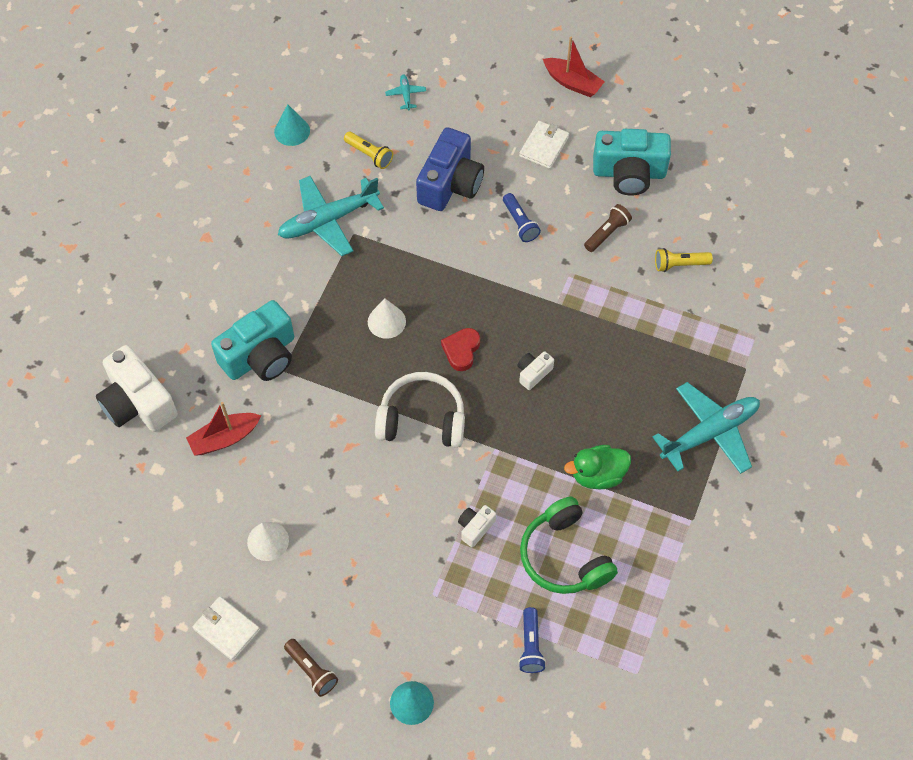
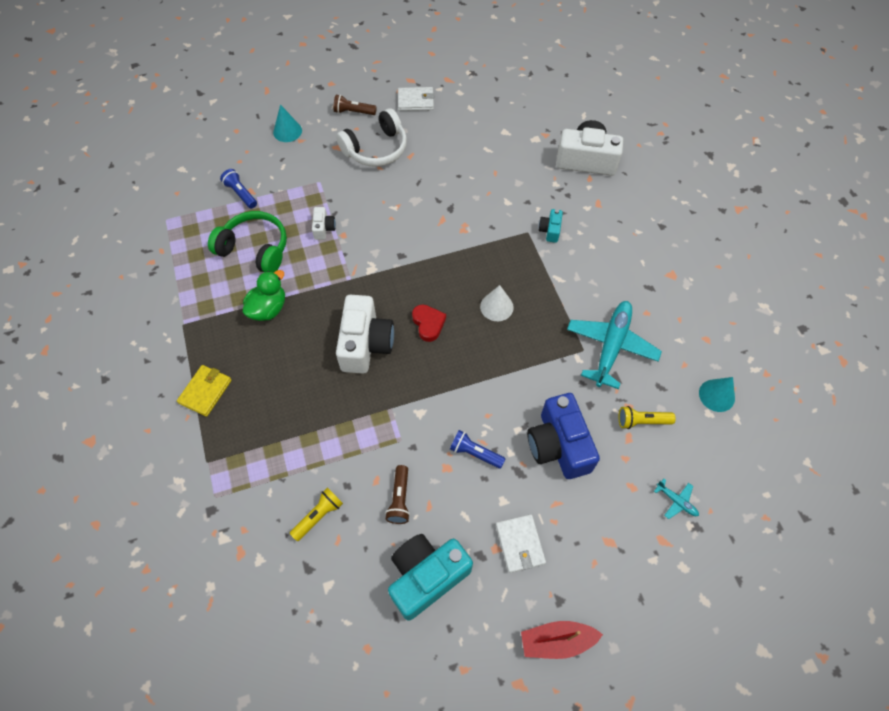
camera: 140 degrees right, 0 degrees up
(224, 438) = (517, 176): red boat -> none
(260, 356) = (550, 230): turquoise camera -> turquoise camera, size x0.47
(268, 541) = (437, 147): white cone -> none
(422, 419) = (413, 264): white headphones -> white headphones (376, 149)
(533, 373) = (365, 344): white camera -> white camera, size x2.14
(710, 433) = (205, 391): turquoise plane -> yellow wallet

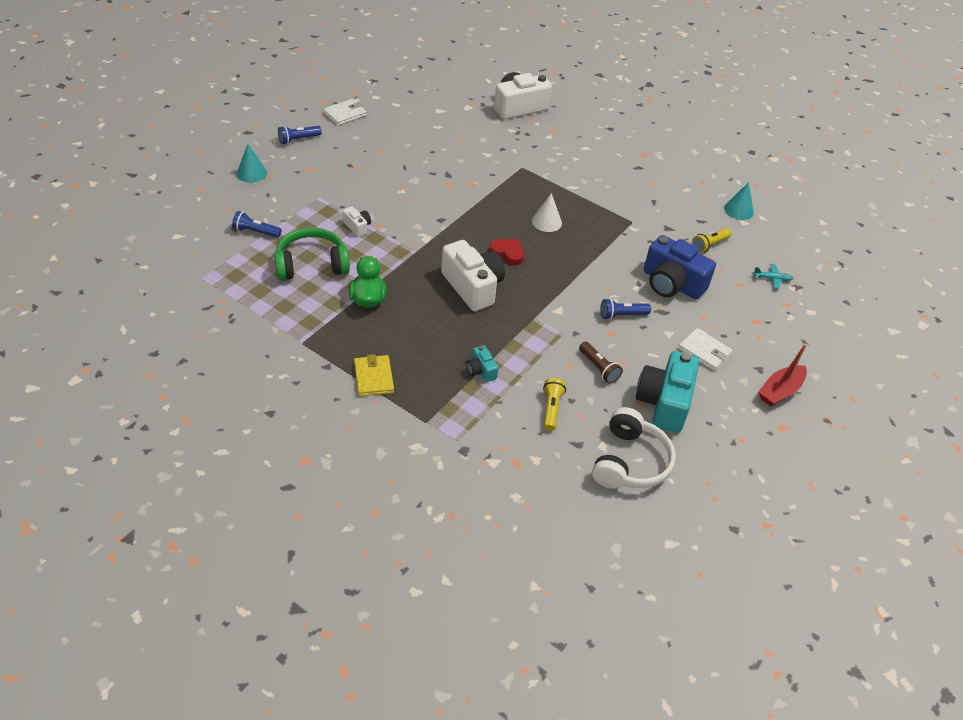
camera: 40 degrees left, 15 degrees down
(353, 112) = (298, 139): brown flashlight -> blue flashlight
(376, 149) = (345, 158): white headphones -> white headphones (630, 462)
(550, 230) = (537, 160): turquoise camera -> turquoise camera (481, 370)
(611, 346) = (647, 212): turquoise plane -> none

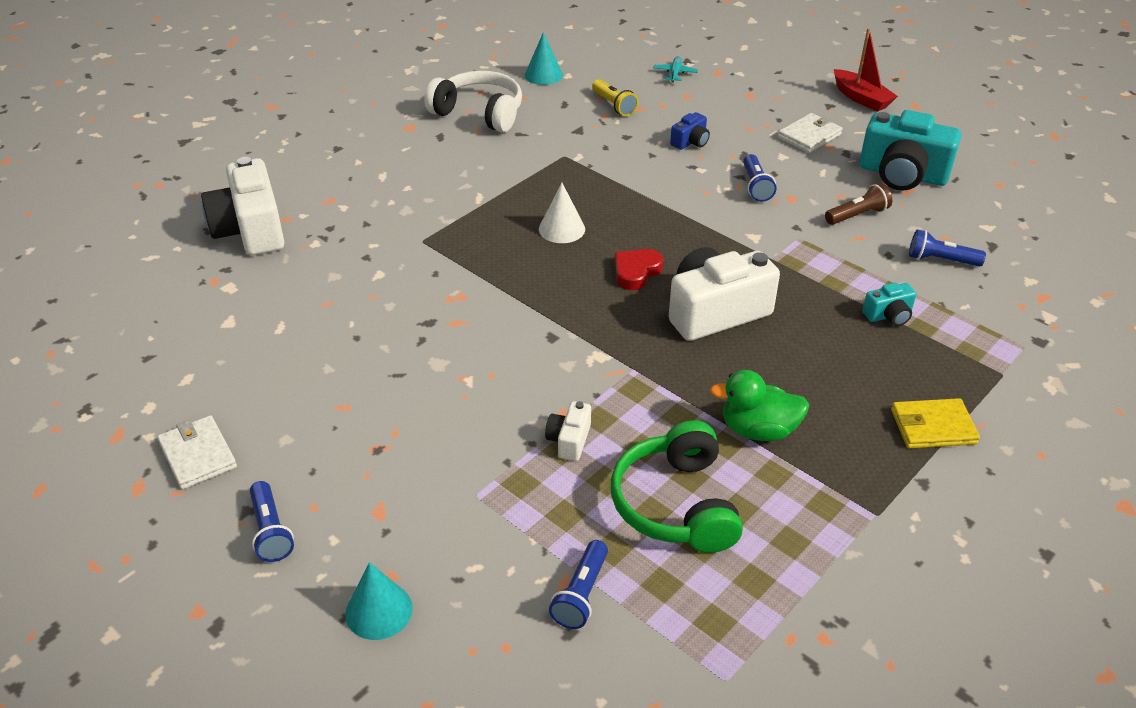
camera: 80 degrees left, 5 degrees down
(357, 227) = (569, 440): white camera -> white camera turned 45 degrees counterclockwise
(551, 409) = (940, 260): yellow flashlight -> blue flashlight
(630, 462) = (1005, 210): white headphones -> white headphones (479, 113)
(671, 284) = (690, 142): blue camera -> blue camera, size x0.47

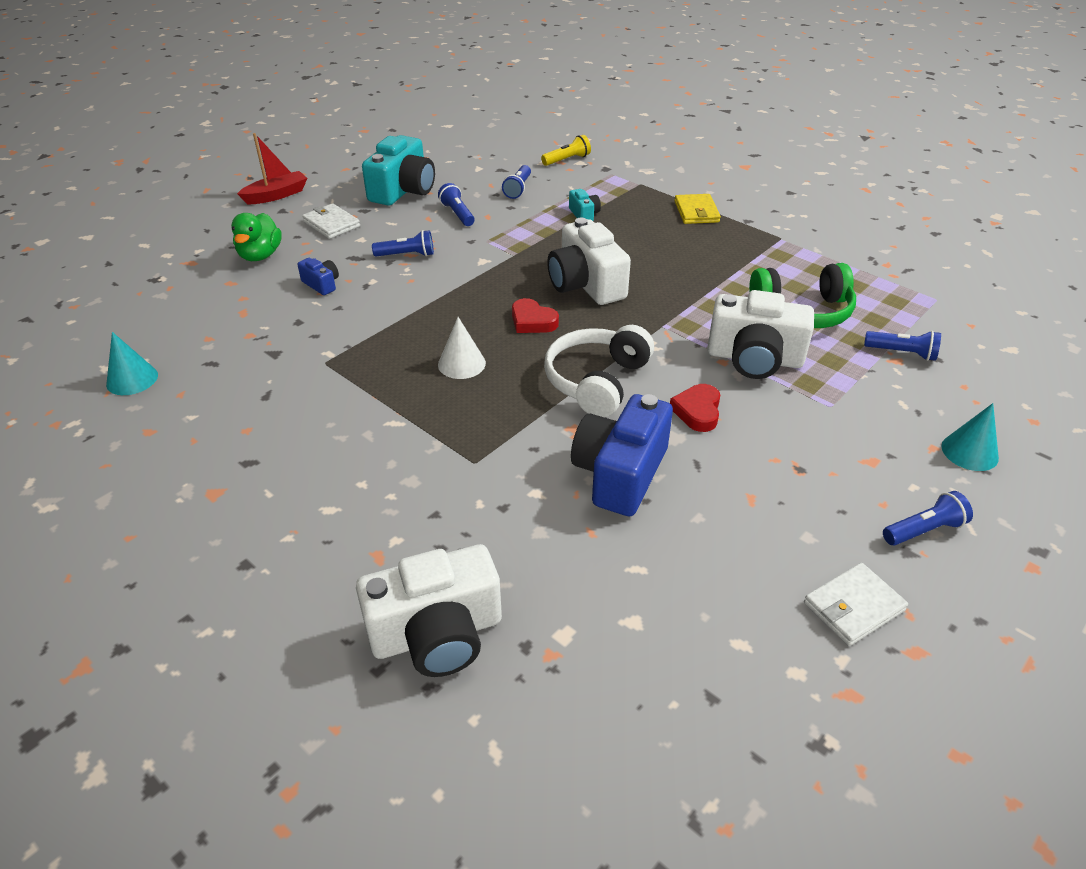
camera: 90 degrees left, 0 degrees up
(393, 323) = (620, 473): none -> blue camera
(477, 382) = (697, 411): none -> red heart
(479, 113) = (204, 430): white headphones -> white headphones (597, 381)
(569, 440) = (754, 358): white camera -> white camera, size x2.14
(614, 105) = (230, 328): yellow flashlight -> yellow flashlight (567, 160)
(675, 73) = (178, 288): turquoise plane -> none
(758, 430) = (718, 274): green duck -> green duck (260, 255)
(857, 215) = (457, 214): brown flashlight -> blue flashlight

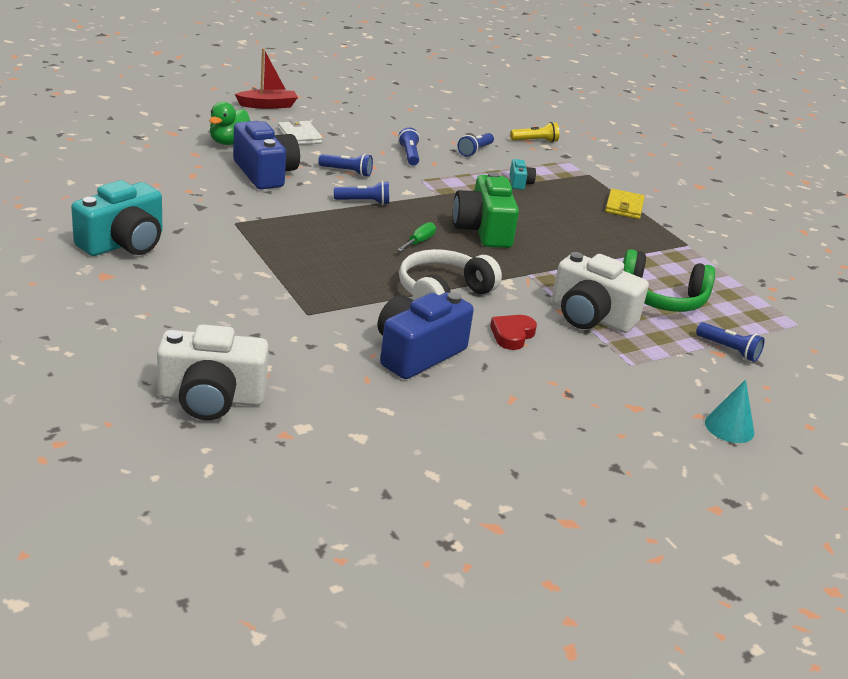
camera: 15 degrees right, 10 degrees down
(132, 379) = (86, 194): turquoise cone -> none
(321, 284) = (265, 173): blue camera -> blue camera, size x2.14
(403, 190) = (375, 128): turquoise camera -> turquoise camera (124, 243)
(461, 364) = (341, 252): white cone -> none
(532, 321) = (419, 242): red heart -> green screwdriver
(586, 284) = (483, 230): white camera -> green camera
(853, 607) = (540, 483): white wallet -> none
(924, 530) = (642, 460): blue flashlight -> blue flashlight (364, 202)

